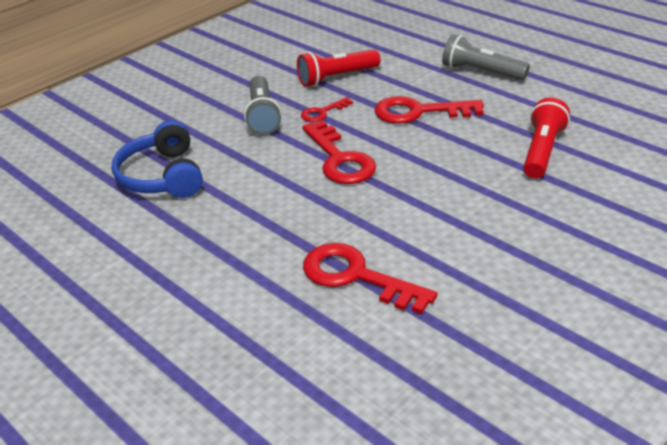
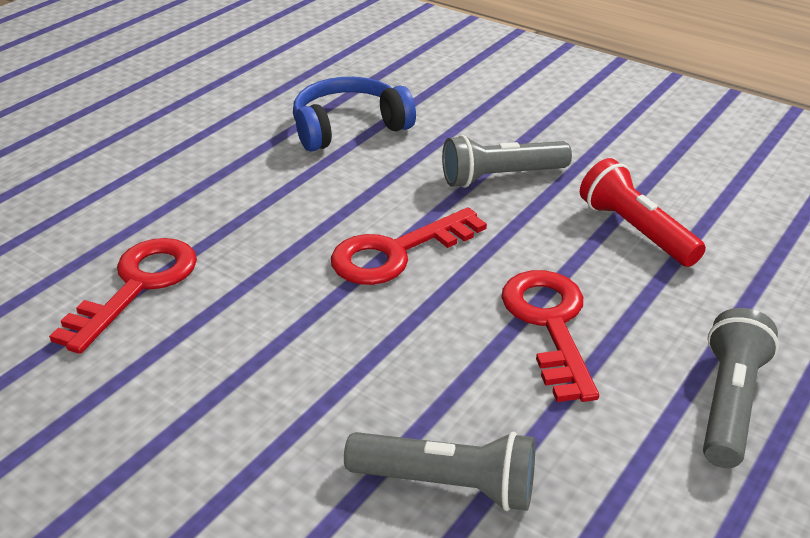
camera: 80 degrees right, 0 degrees up
(322, 112) = (522, 226): red key -> none
(542, 151) = (447, 484): red flashlight -> grey flashlight

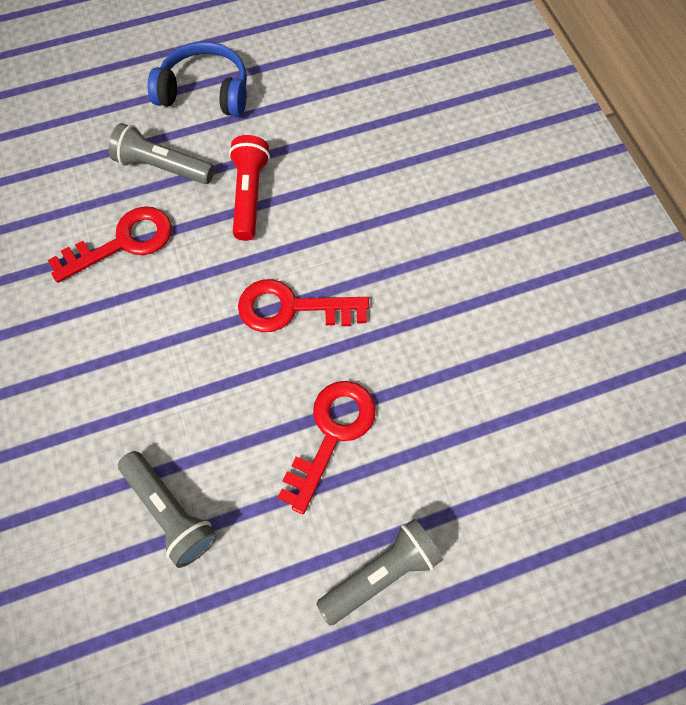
camera: 35 degrees right, 30 degrees up
(348, 127) = (362, 159): blue headphones -> blue headphones (205, 92)
(500, 177) = (423, 275): grey flashlight -> grey flashlight (163, 167)
(635, 230) = (469, 388): red flashlight -> red flashlight (250, 195)

